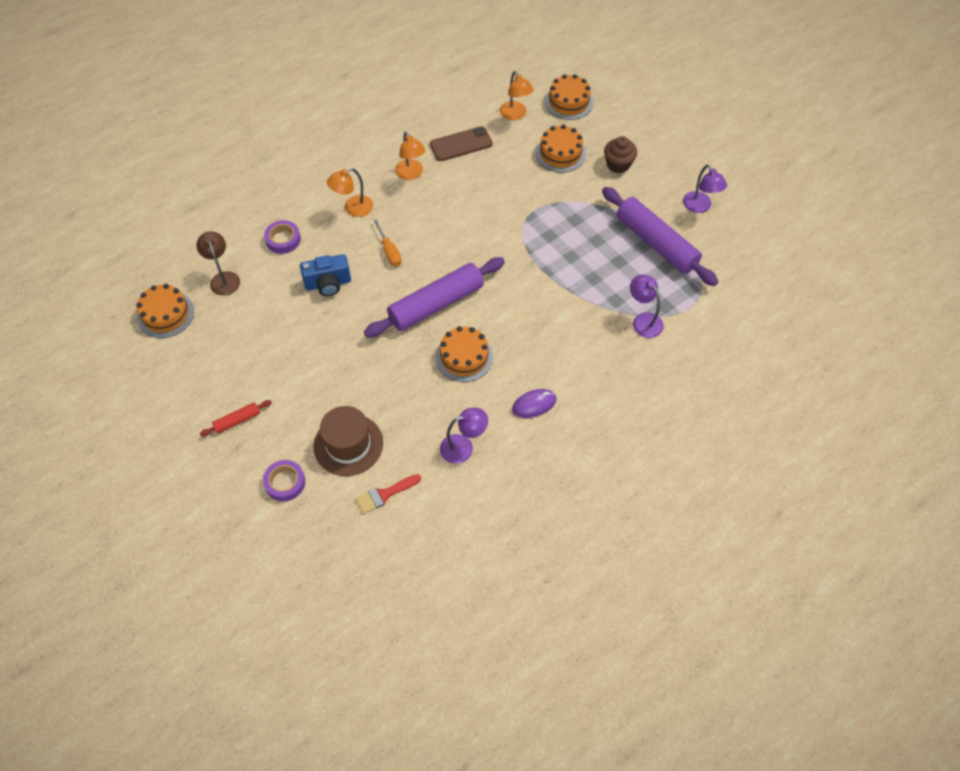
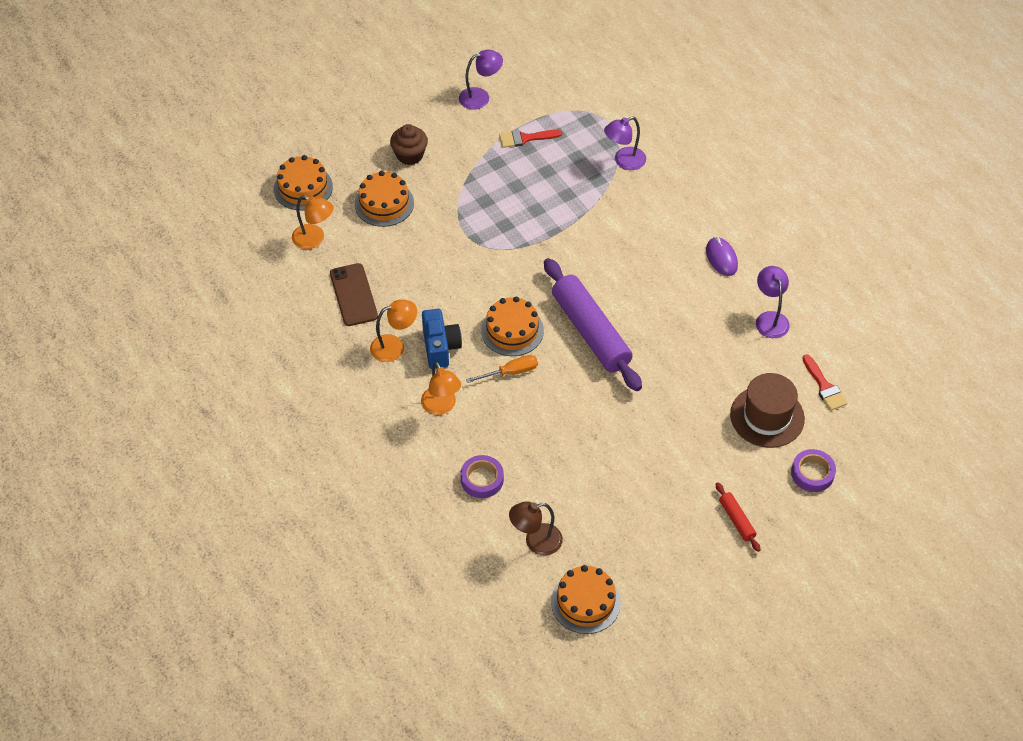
camera: 85 degrees left, 5 degrees down
(328, 284) = (553, 433): blue camera -> blue camera (440, 347)
(464, 357) = (661, 311): orange cake -> orange cake (512, 330)
(515, 115) = (314, 239): orange lamp -> orange lamp turned 45 degrees clockwise
(656, 243) = (525, 138): purple rolling pin -> red brush

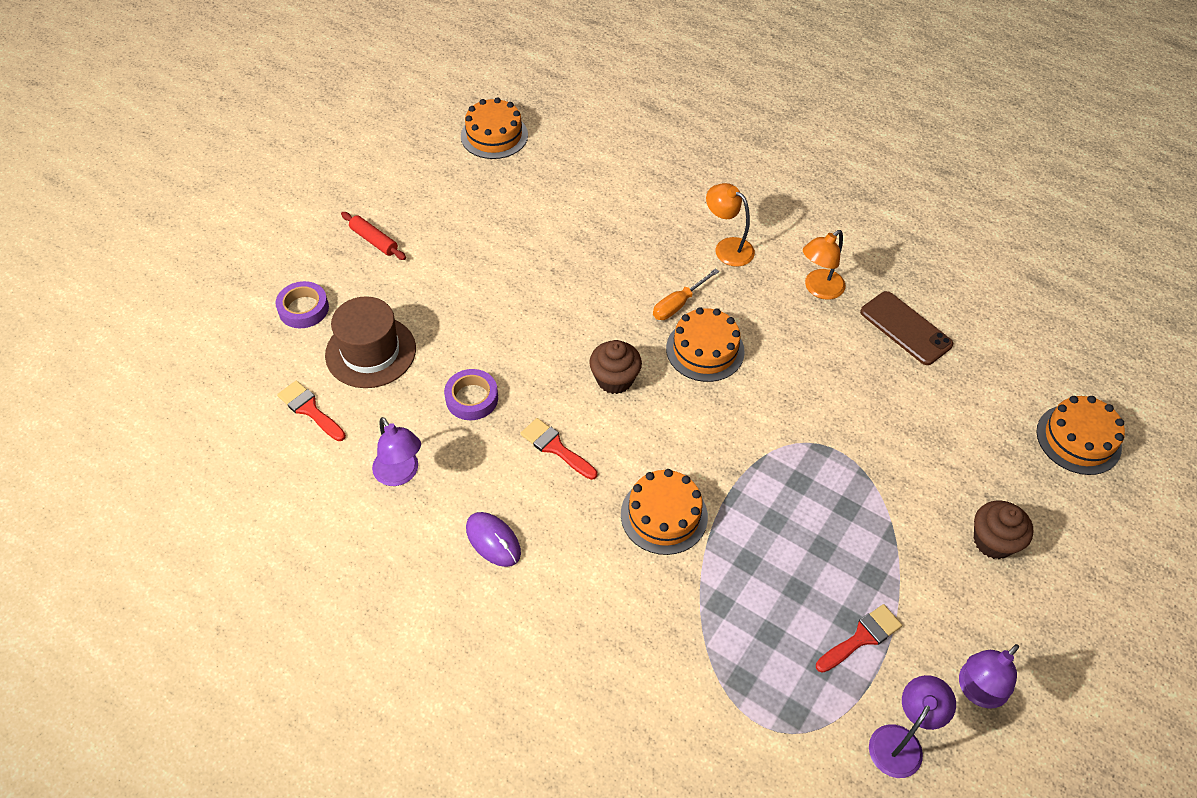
camera: 155 degrees right, 0 degrees up
(314, 239) = (1004, 377): orange lamp -> none
(384, 203) = (966, 455): orange cake -> orange cake (664, 515)
(440, 347) = (770, 304): blue camera -> none
(482, 479) = (644, 198): purple tape -> purple tape (472, 398)
(536, 541) = (563, 165): brown lamp -> none
(591, 332) = (614, 379): purple rolling pin -> brown cupcake
(624, 161) = (699, 654): purple lamp -> purple lamp (901, 741)
(656, 300) = (555, 447): none -> red brush

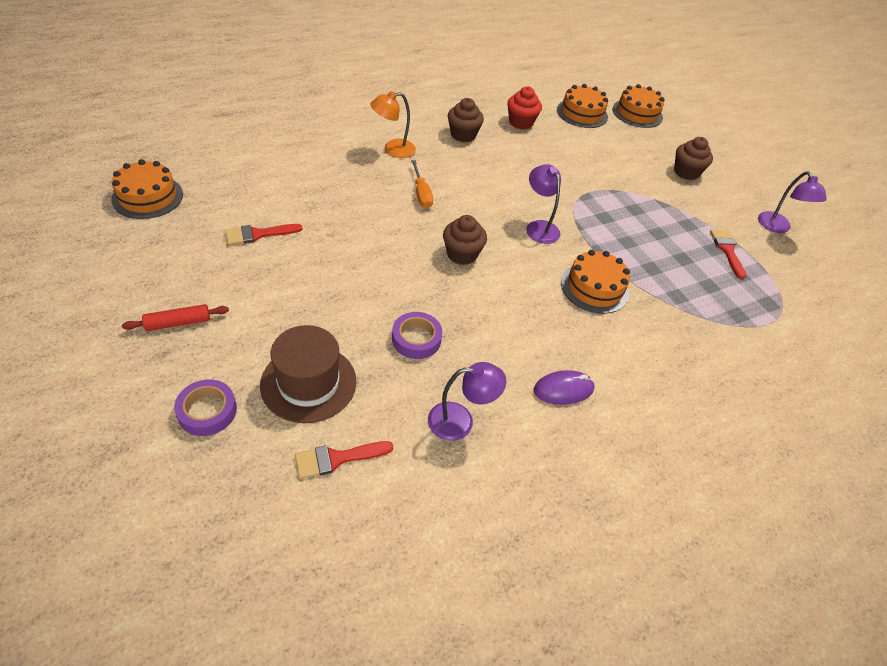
camera: 65 degrees left, 5 degrees down
(555, 447) = (500, 314): red brush -> red brush (258, 234)
(705, 350) = (471, 202): orange cake -> orange cake (582, 113)
(818, 289) = (463, 135): orange lamp -> brown cupcake
(901, 741) = (800, 271): purple lamp -> purple lamp (539, 227)
(905, 328) = (520, 122): brown phone -> red cupcake

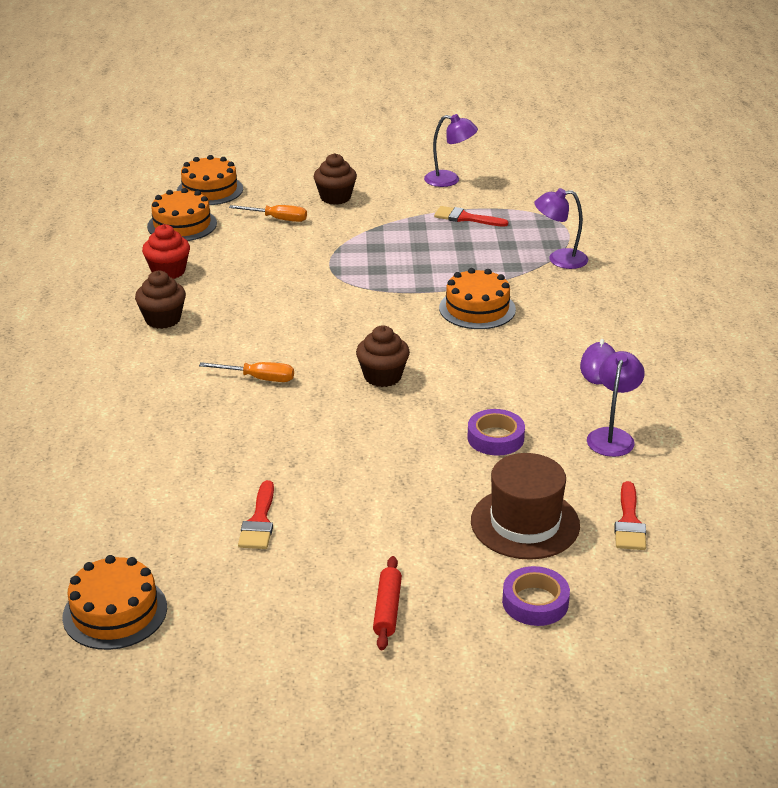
camera: 60 degrees left, 15 degrees down
(393, 149) = (155, 379): orange lamp -> none
(539, 227) = (368, 314): purple lamp -> purple lamp (559, 259)
(629, 152) = (277, 219): none -> orange screwdriver

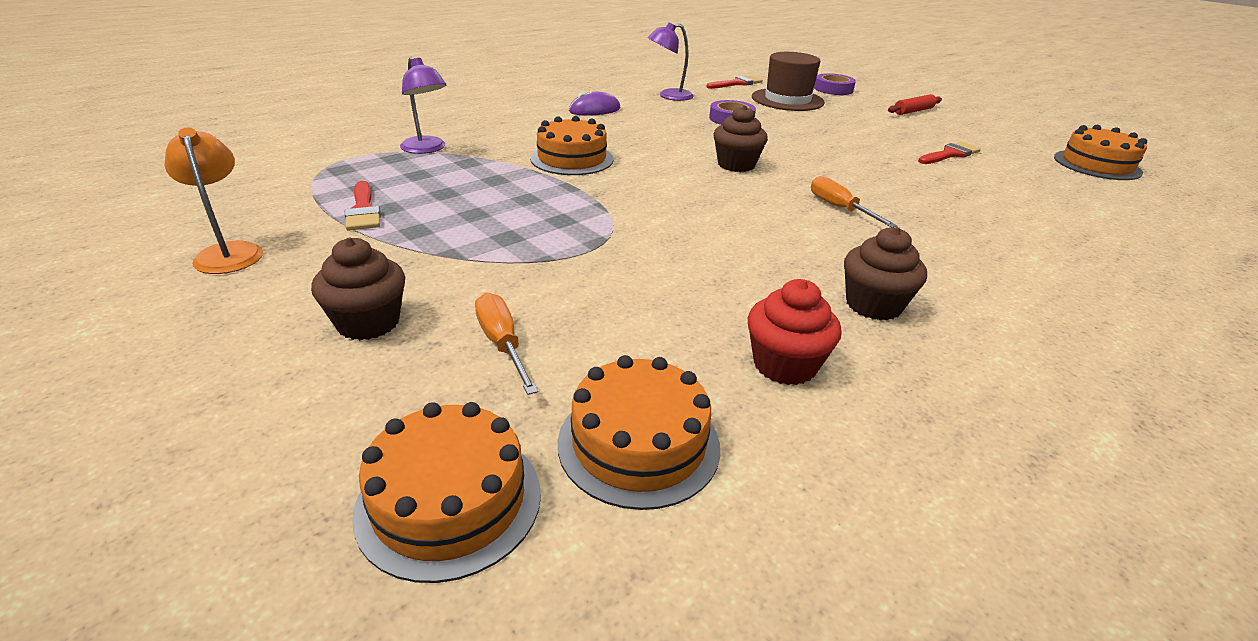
camera: 130 degrees left, 0 degrees up
(449, 180) = (229, 252): purple lamp -> orange lamp

